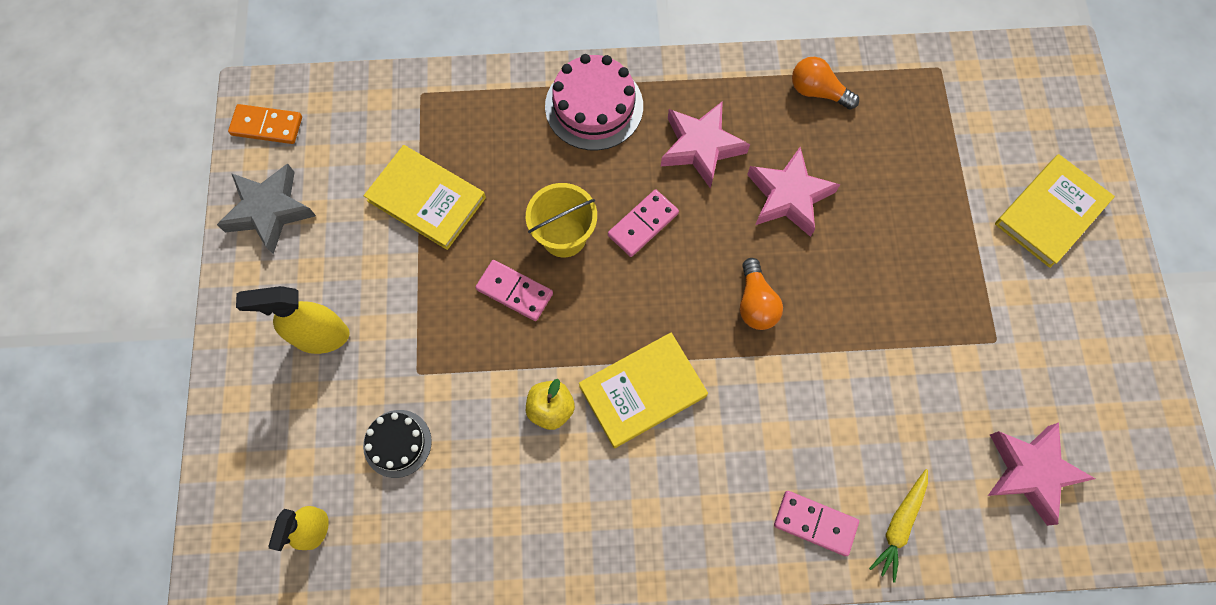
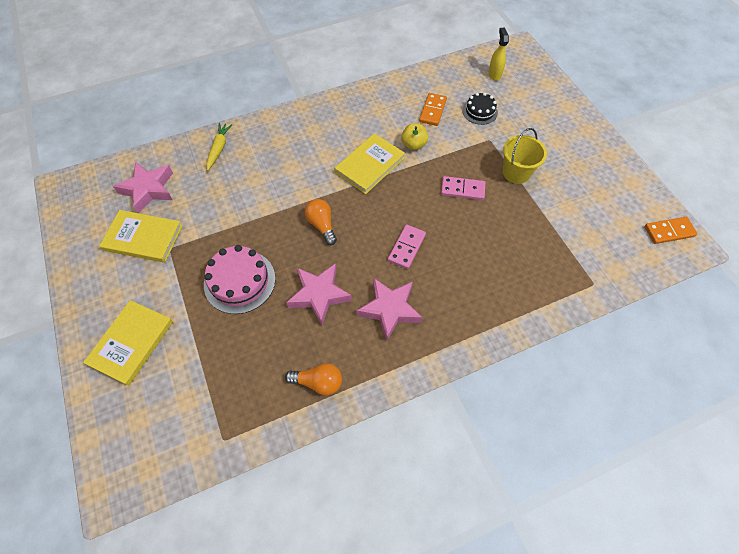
camera: 160 degrees right, 10 degrees down
(269, 210) = (625, 187): grey star -> none
(321, 336) = (548, 140): yellow spray bottle -> none
(426, 199) = (543, 221): yellow book -> yellow book (143, 238)
(480, 476) = (433, 111): none -> orange domino
(564, 236) = (451, 226): yellow bucket -> yellow bucket (516, 172)
(594, 106) = (475, 314): pink cake -> pink cake (239, 281)
(815, 523) = (262, 138): pink domino -> none

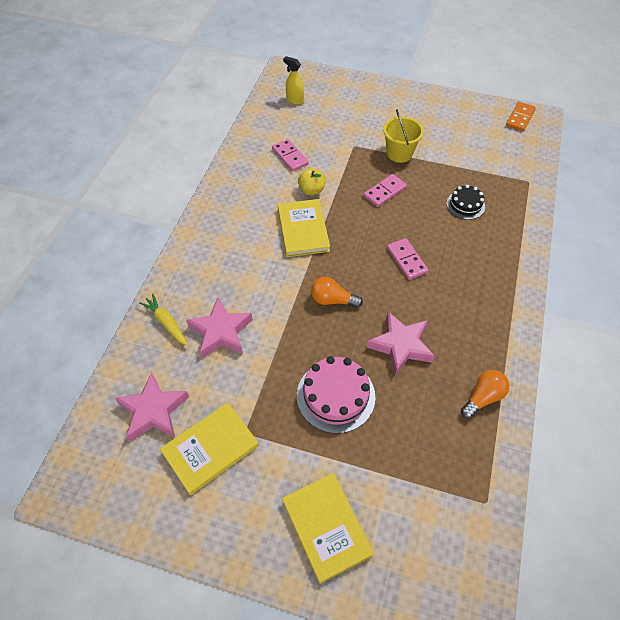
camera: 50 degrees left, 5 degrees down
(389, 309) = (454, 308): pink star -> pink star (221, 332)
(433, 111) = (290, 156): orange domino -> pink domino
(480, 111) = (321, 132): black cake -> black cake (465, 205)

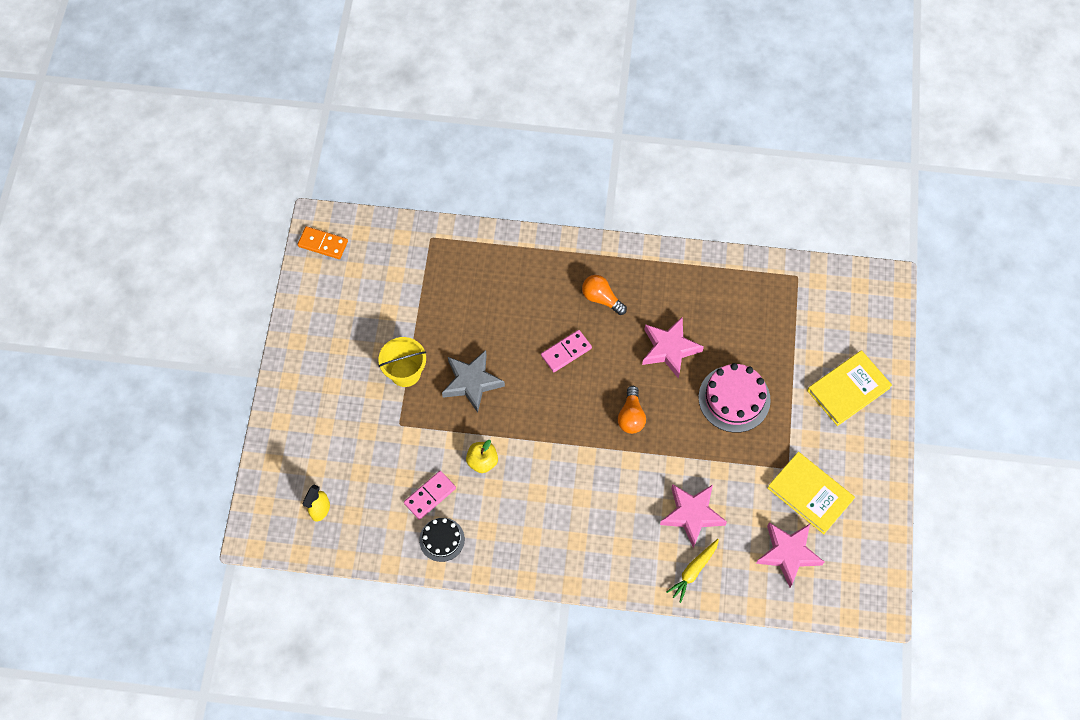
camera: 100 degrees left, 10 degrees up
(303, 230) = (544, 460): yellow book -> none
(384, 192) = (471, 382): pink domino -> grey star
(465, 205) = (477, 299): black cake -> black cake (442, 539)
(483, 397) = (706, 279): orange light bulb -> orange light bulb (601, 298)

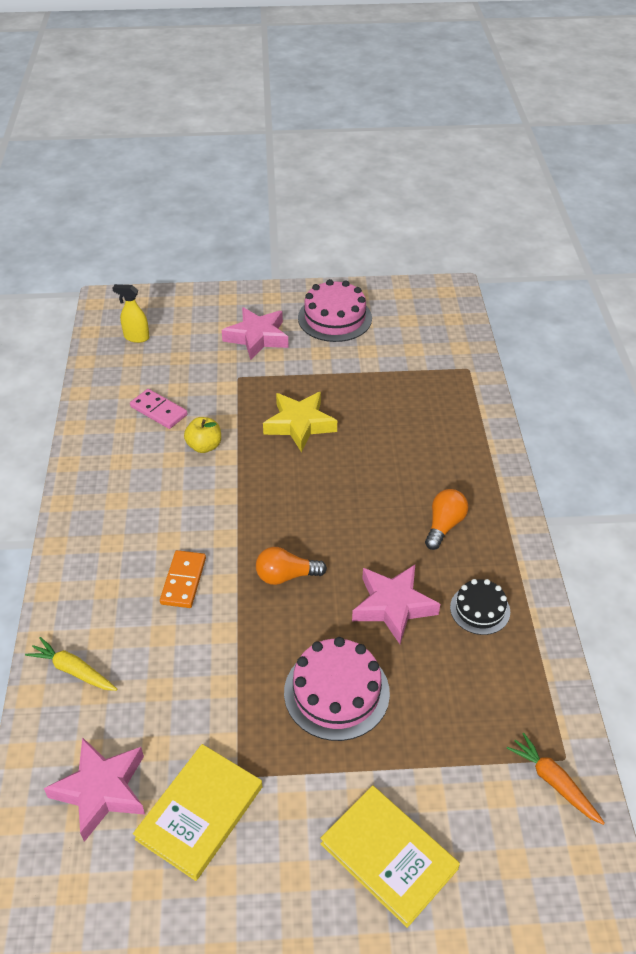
camera: 80 degrees right, 20 degrees down
(323, 244) = (429, 296): orange domino -> orange domino (183, 581)
(335, 330) = (335, 318): none -> pink cake
(405, 372) = (299, 372): yellow bucket -> none
(442, 539) = (109, 427): black cake -> black cake (480, 609)
(471, 382) = (299, 424): grey star -> yellow star
(566, 352) = (359, 501): pink domino -> none
(692, 514) = (154, 660): pink star -> pink star (257, 337)
(812, 287) = (554, 782): none -> orange carrot

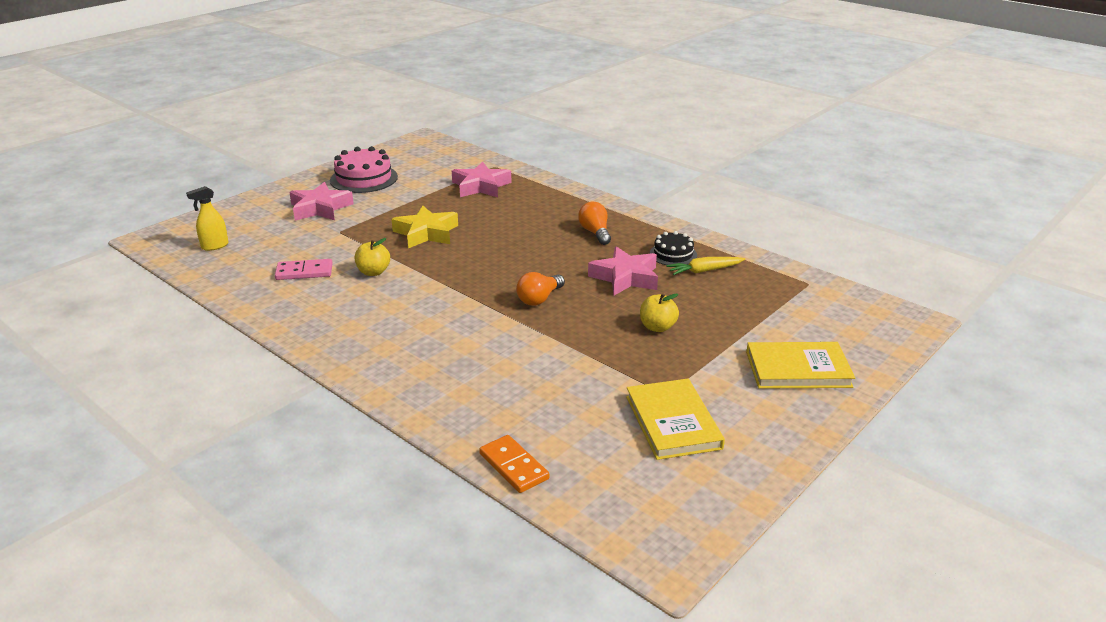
camera: 45 degrees left, 15 degrees down
(73, 670) = (472, 418): yellow carrot -> yellow carrot (704, 271)
(101, 790) = (595, 455): pink star -> pink star (481, 186)
(183, 581) = (474, 336): orange domino -> orange domino (513, 466)
(336, 692) = (657, 327): pink cake -> yellow apple
(554, 782) = (819, 294): orange carrot -> none

